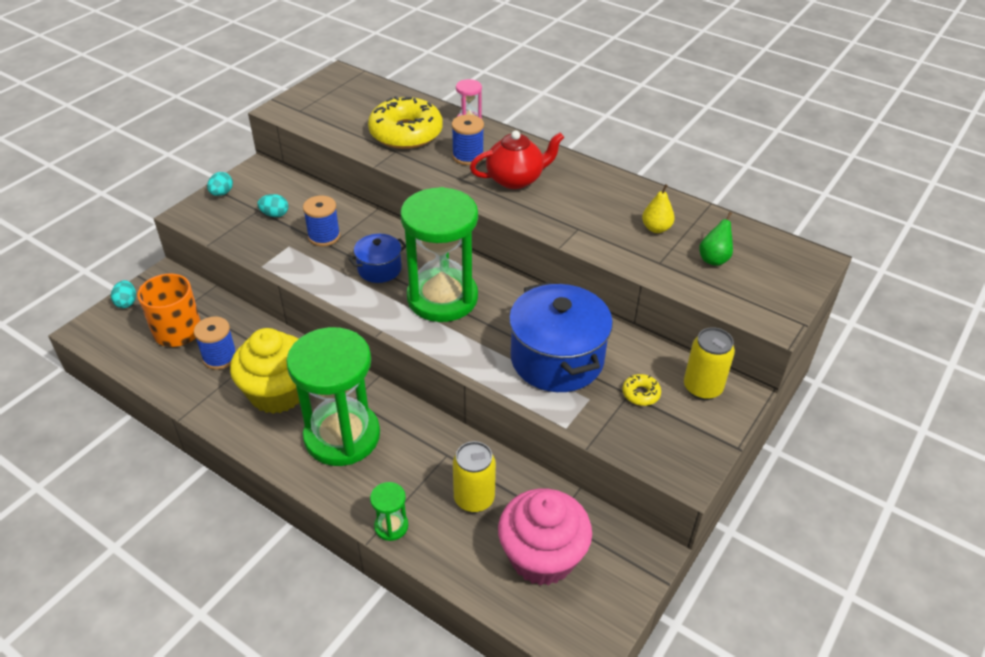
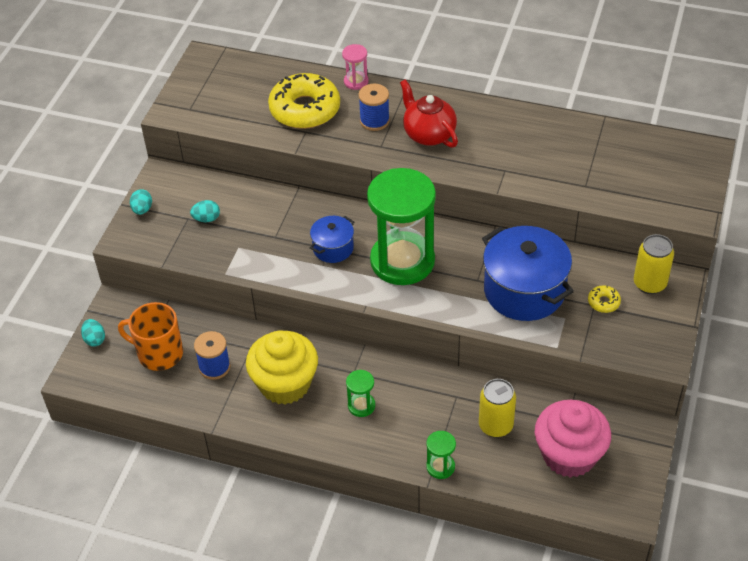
camera: 15 degrees left, 5 degrees up
(324, 236) = (265, 229): blue spool -> none
(342, 436) = (361, 406): green hourglass -> green hourglass, size x0.41
(515, 179) = (428, 134): red teapot -> red teapot turned 90 degrees counterclockwise
(656, 228) = (569, 153): yellow pear -> none
(714, 259) = (628, 171): green pear -> none

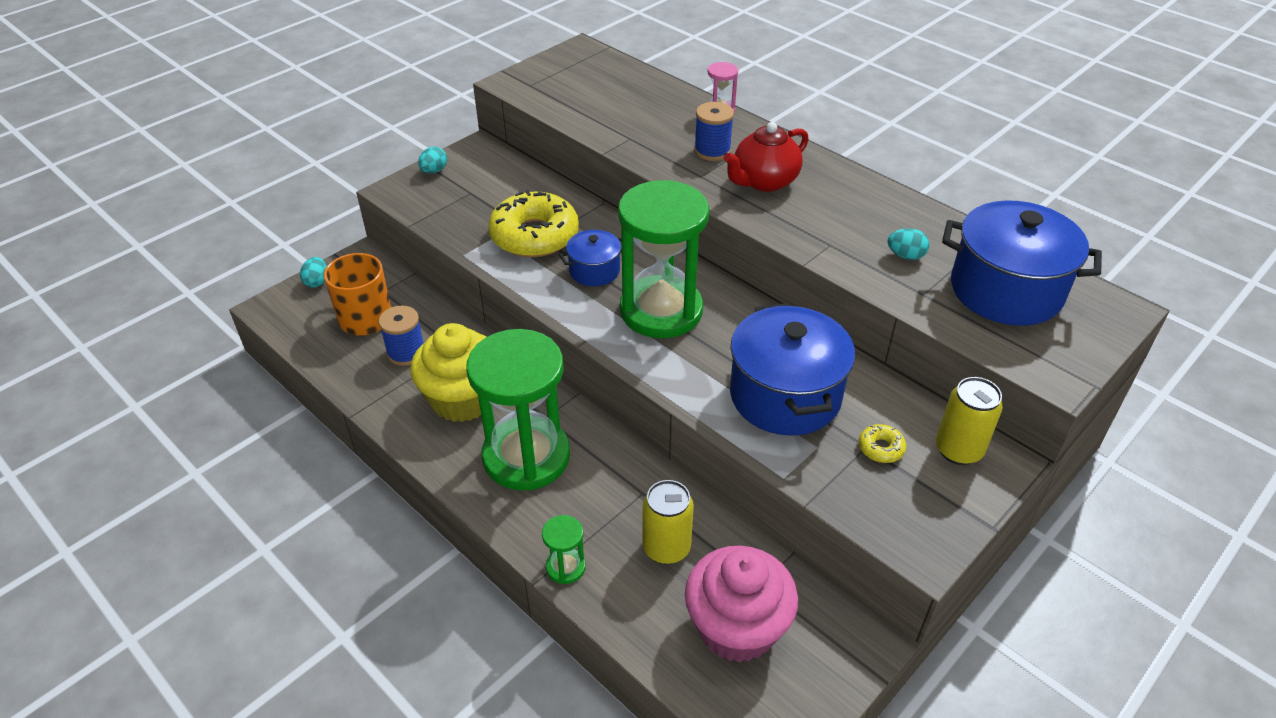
camera: 25 degrees right, 5 degrees down
(206, 219) = (488, 199): turquoise egg -> turquoise egg (905, 256)
(305, 109) = (645, 119): yellow donut -> yellow donut (534, 235)
(361, 406) = (526, 456): green hourglass -> green hourglass, size x2.43
(428, 134) = (764, 181): red teapot -> red teapot turned 120 degrees counterclockwise
(634, 163) = (1006, 290): none -> blue pot

